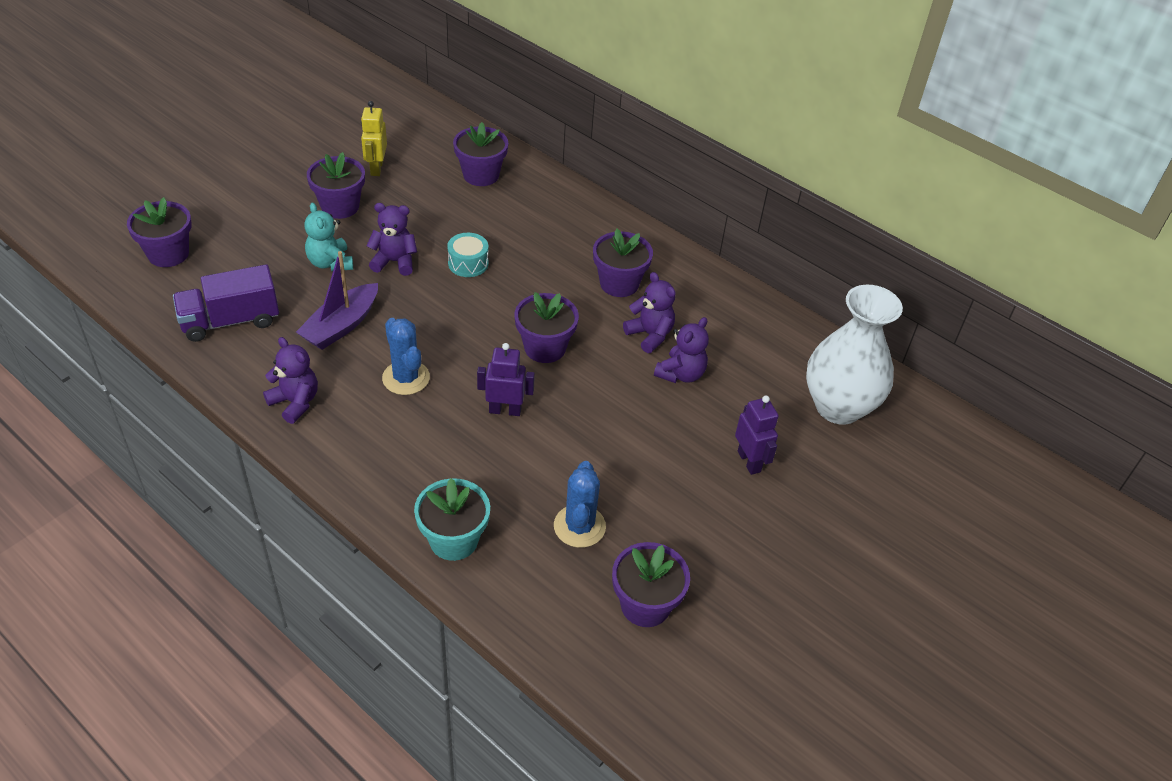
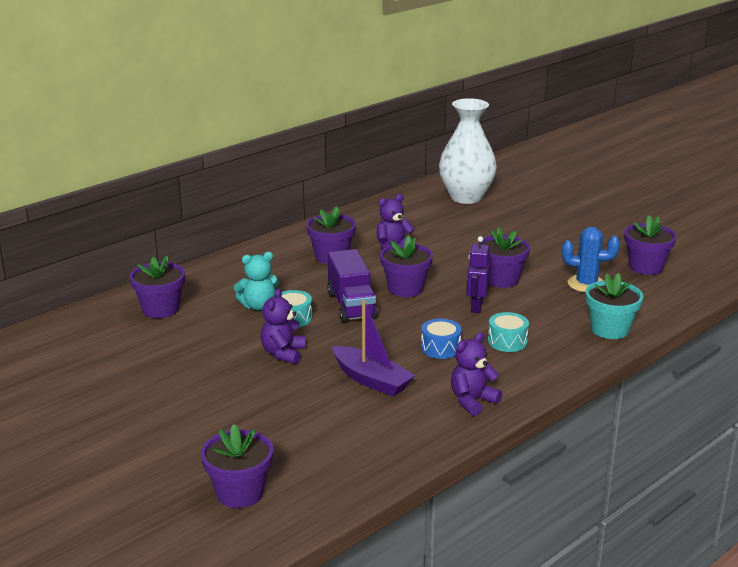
camera: 80 degrees left, 20 degrees down
(230, 321) = (359, 443): purple truck -> purple truck (351, 305)
(330, 263) = (278, 388): turquoise teddy bear -> turquoise teddy bear (258, 306)
(340, 206) = (186, 384): purple flower pot -> purple flower pot (501, 279)
(376, 168) = (126, 364): yellow robot -> none
(406, 378) = (440, 348): blue cactus -> blue drum
(421, 436) = (507, 341): none -> turquoise drum
(681, 374) = (435, 241): purple teddy bear -> none
(749, 461) = (518, 227): purple robot -> none

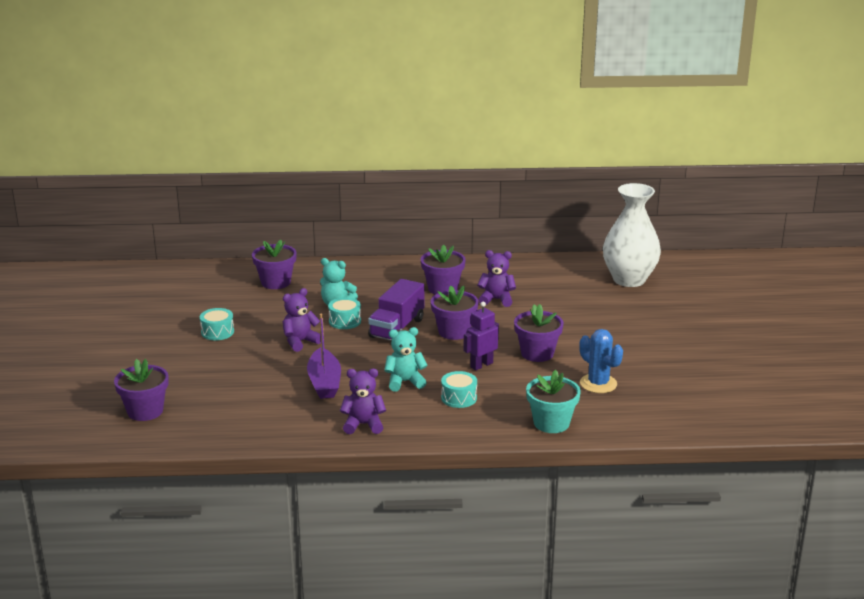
camera: 40 degrees right, 0 degrees up
(181, 380) = (217, 332): none -> turquoise drum
(440, 348) = (405, 382): blue drum -> turquoise teddy bear
(646, 267) = (676, 391): purple flower pot -> none

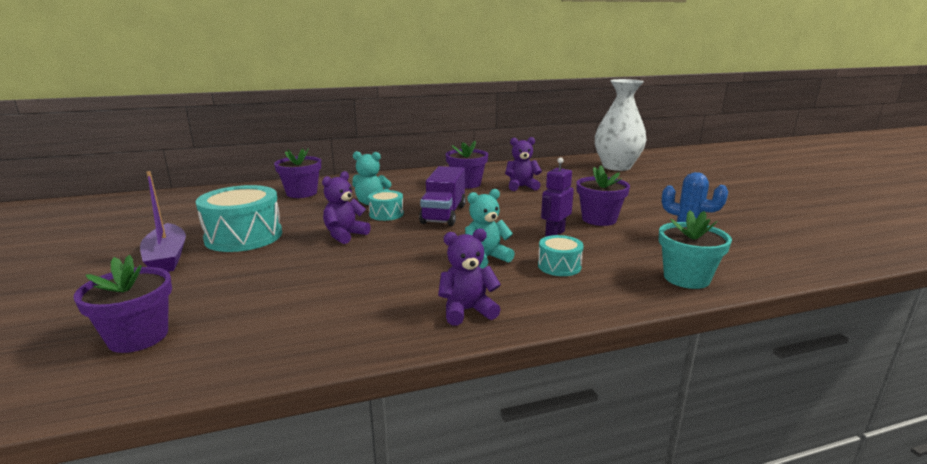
camera: 15 degrees left, 5 degrees down
(217, 332) = (244, 236): turquoise drum -> turquoise drum, size x1.92
(324, 382) = (391, 269): purple boat -> purple boat (167, 257)
(454, 332) = (503, 211): purple flower pot -> none

